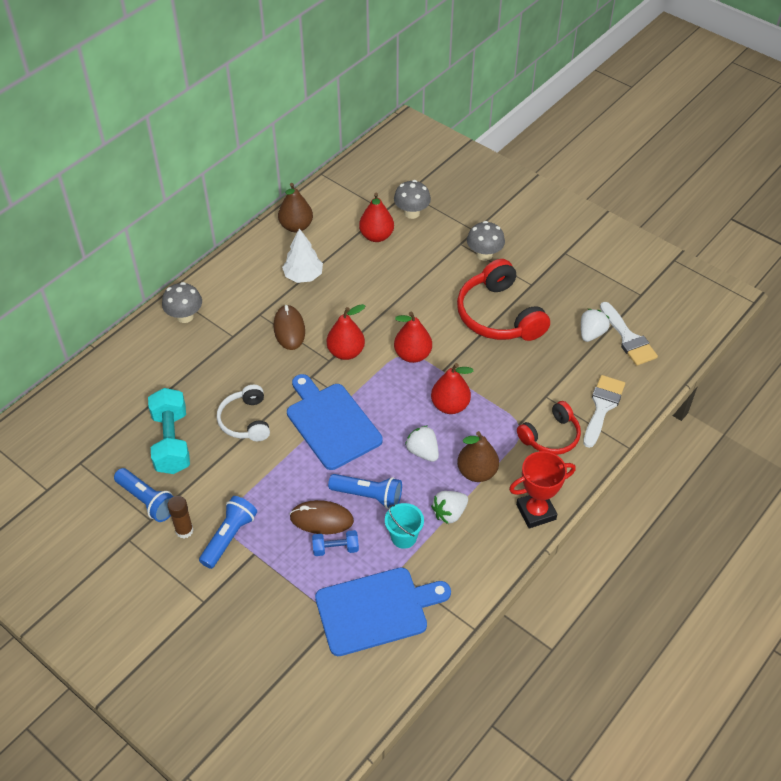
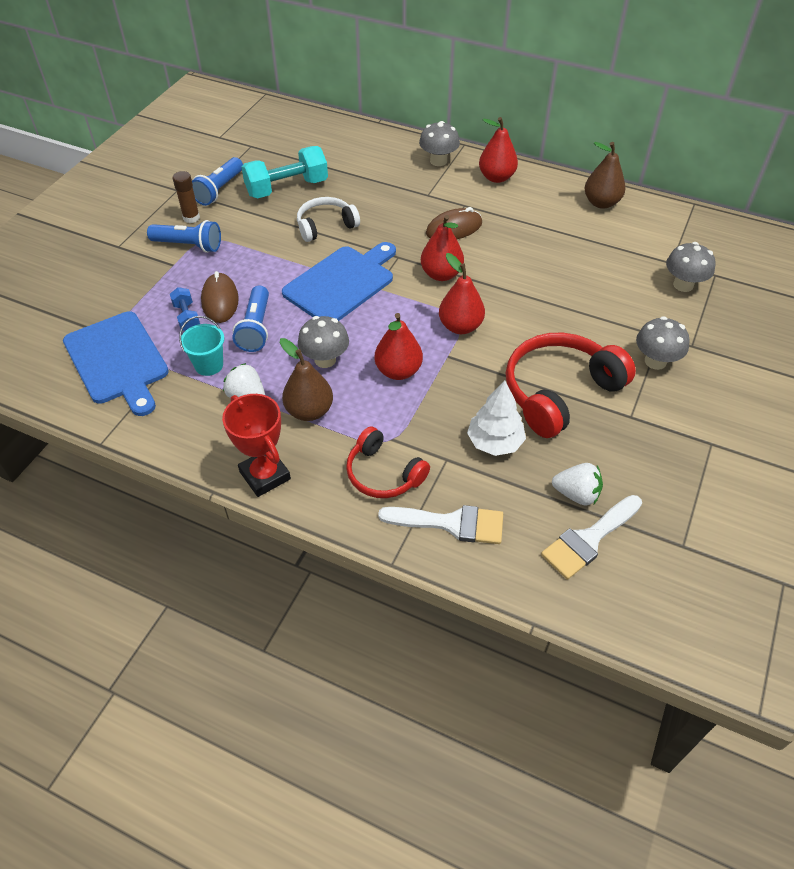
camera: 75 degrees right, 0 degrees up
(303, 276) = (532, 222): white tree -> white tree (495, 442)
(376, 236) = (626, 264): red pear -> red pear (496, 177)
(423, 452) = (325, 360): white strawberry -> grey mushroom

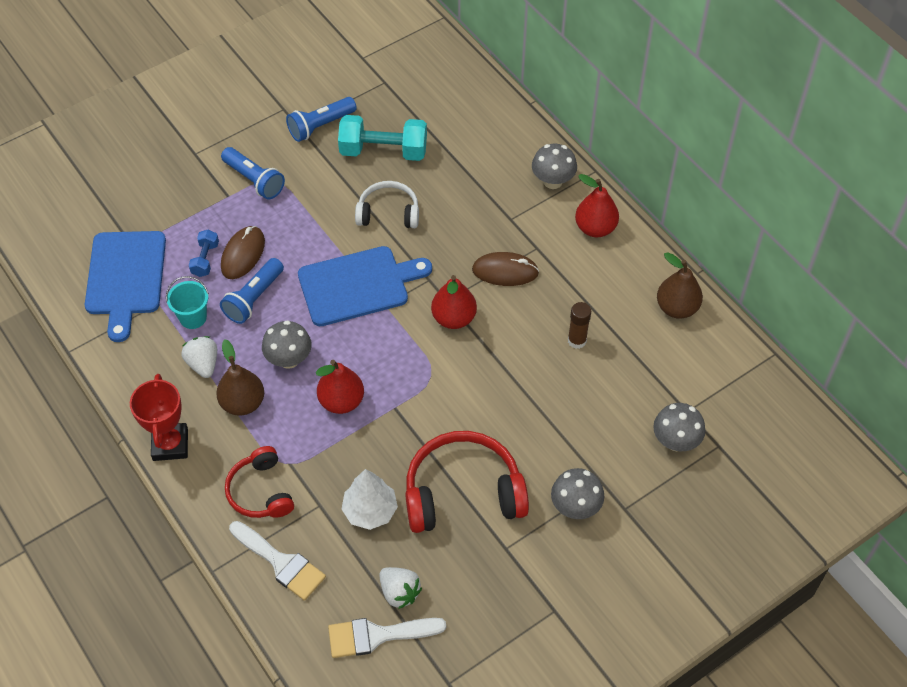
camera: 30 degrees right, 5 degrees up
(191, 218) = (276, 149): brown glue stick -> brown glue stick (577, 340)
(460, 326) = (428, 382): red pear -> none

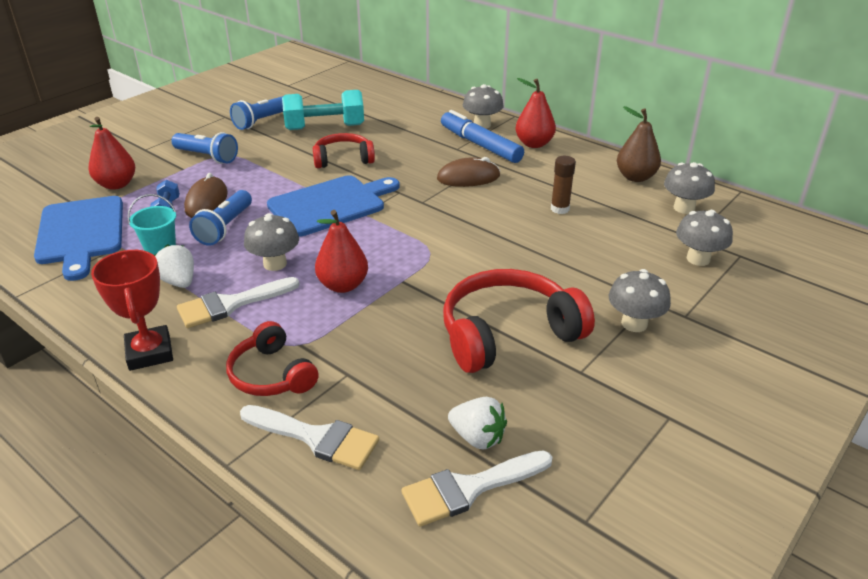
camera: 15 degrees left, 20 degrees down
(243, 403) = (231, 304): brown pear -> white brush
(370, 511) = (410, 368): white tree -> none
(388, 213) = (343, 159): white headphones -> red headphones
(453, 318) = (434, 212): red pear -> red pear (116, 184)
(537, 218) = (480, 145): none -> blue marker
(701, 367) = (684, 208): none -> grey mushroom

